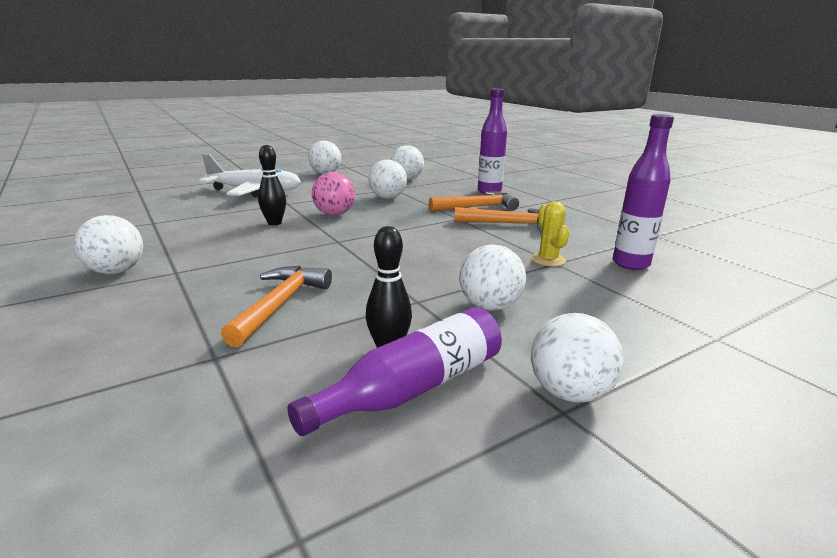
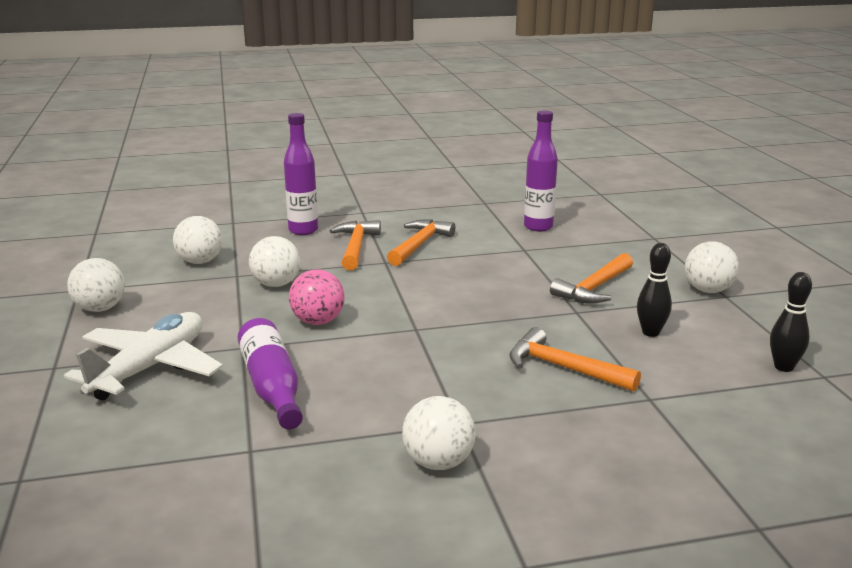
camera: 70 degrees left, 0 degrees up
(274, 223) = (324, 360): black bowling pin -> black bowling pin (783, 367)
(413, 388) = (699, 331): purple bottle -> purple bottle (272, 386)
(489, 306) = (594, 288): white ball -> orange hammer
(548, 260) = (516, 250): yellow cactus -> none

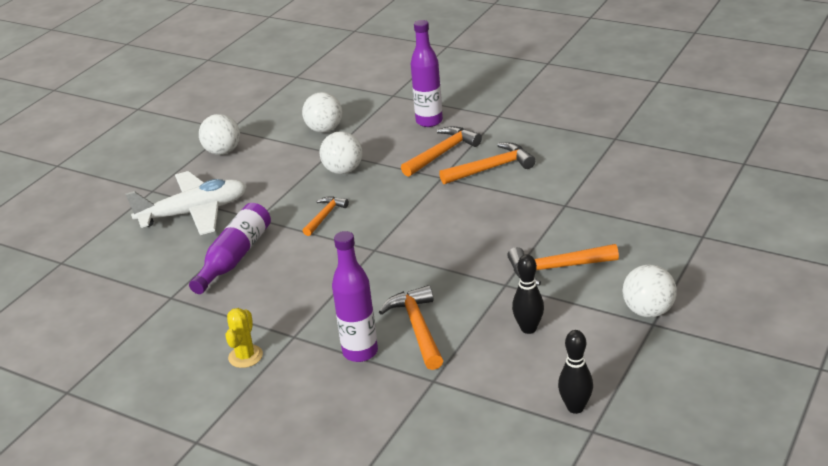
camera: 45 degrees right, 10 degrees up
(318, 321) = (325, 216): pink ball -> orange hammer
(438, 462) = (245, 356): white ball -> yellow cactus
(538, 227) = (617, 184): purple bottle -> purple bottle (360, 352)

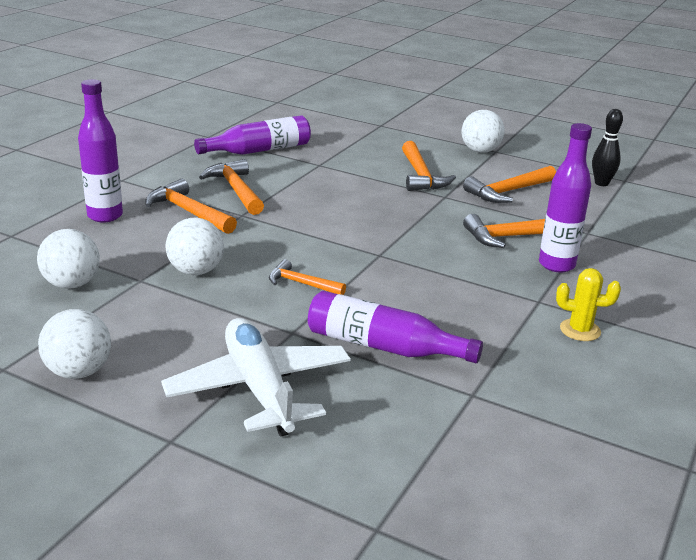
camera: 95 degrees left, 5 degrees down
(528, 328) = (508, 192): black bowling pin -> orange hammer
(589, 168) = (259, 150): none -> purple bottle

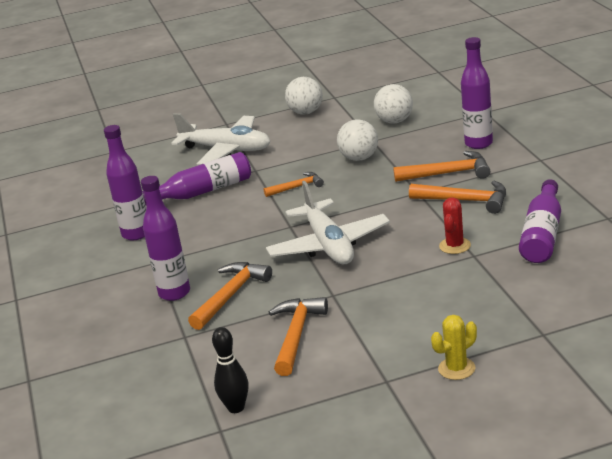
camera: 140 degrees right, 0 degrees up
(315, 174) = (455, 246): none -> red cactus
(383, 223) = (328, 245): none -> white plane
(421, 176) = (386, 301): orange hammer -> none
(480, 151) = (398, 369): white ball -> none
(522, 345) = (136, 234): none -> purple bottle
(580, 330) = (113, 261): yellow cactus -> yellow cactus (456, 369)

